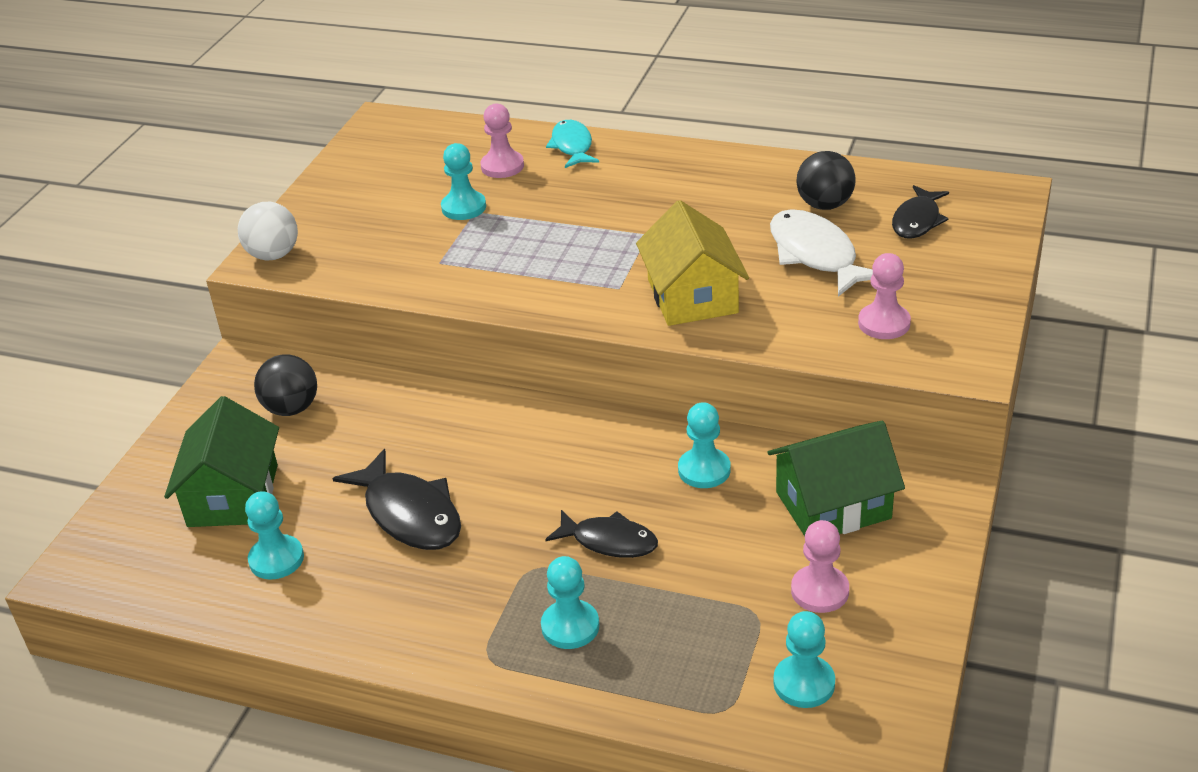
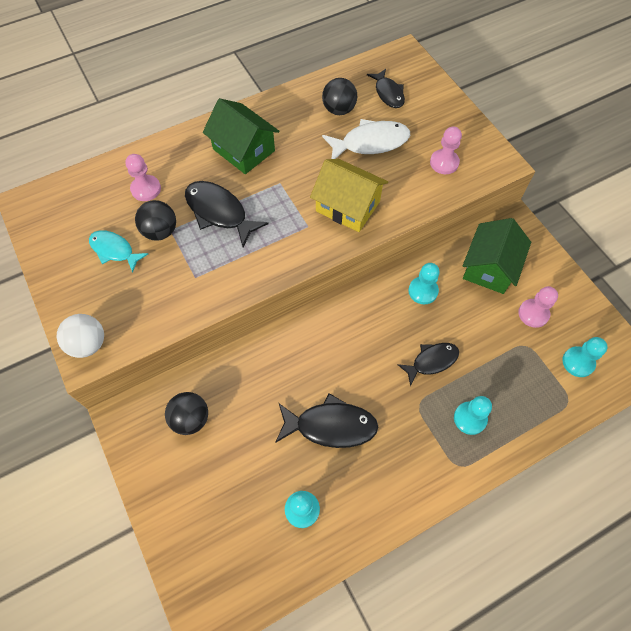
camera: 50 degrees left, 25 degrees up
(233, 495) = (230, 496): green house -> green house (244, 150)
(463, 207) = (160, 231): turquoise pawn -> black ball
(544, 224) = (219, 212): none -> black fish
(572, 146) = (168, 151): turquoise fish -> turquoise fish (114, 250)
(815, 255) = (370, 143): white fish -> white fish turned 150 degrees clockwise

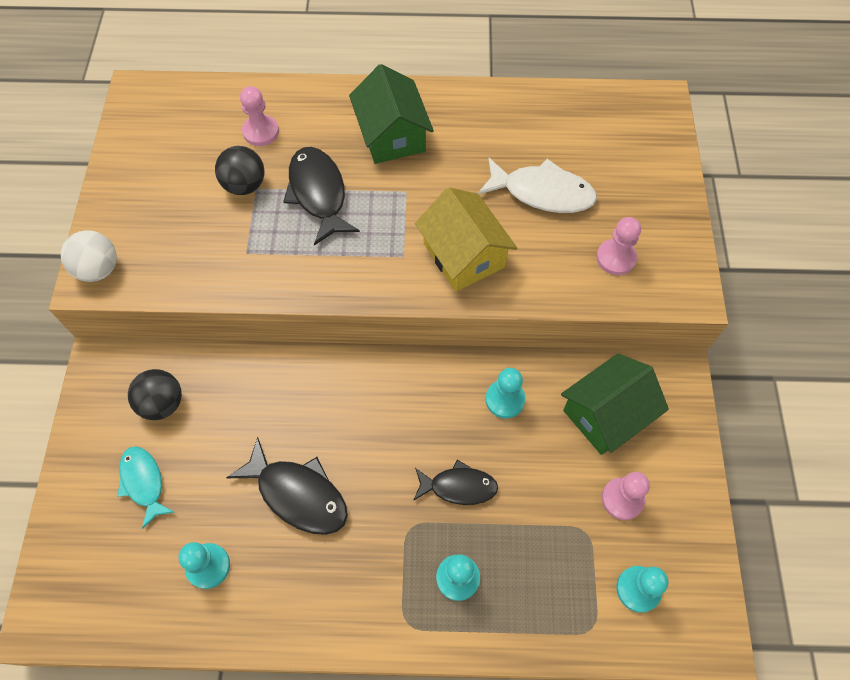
camera: 30 degrees right, 0 degrees up
(114, 250) = (187, 183): turquoise fish -> turquoise fish (143, 482)
(339, 110) = (532, 136): black ball -> none
(388, 93) = (605, 143): black fish -> none

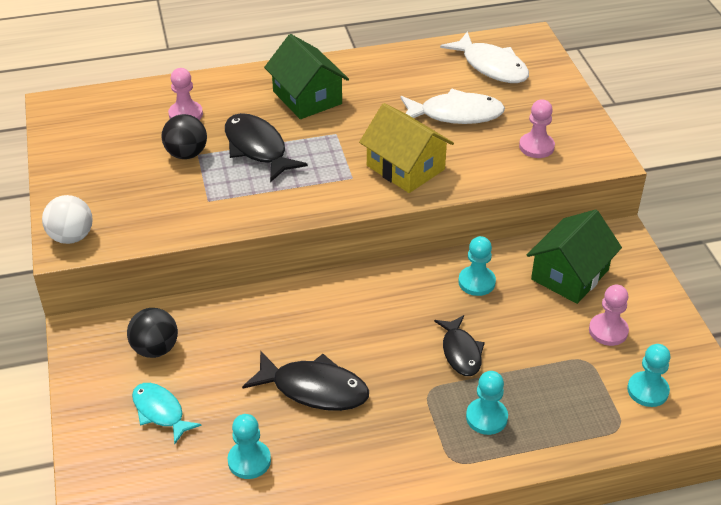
camera: 15 degrees left, 20 degrees down
(459, 486) = (461, 352): black fish -> black fish turned 90 degrees clockwise
(604, 133) = (491, 66): none -> white fish

